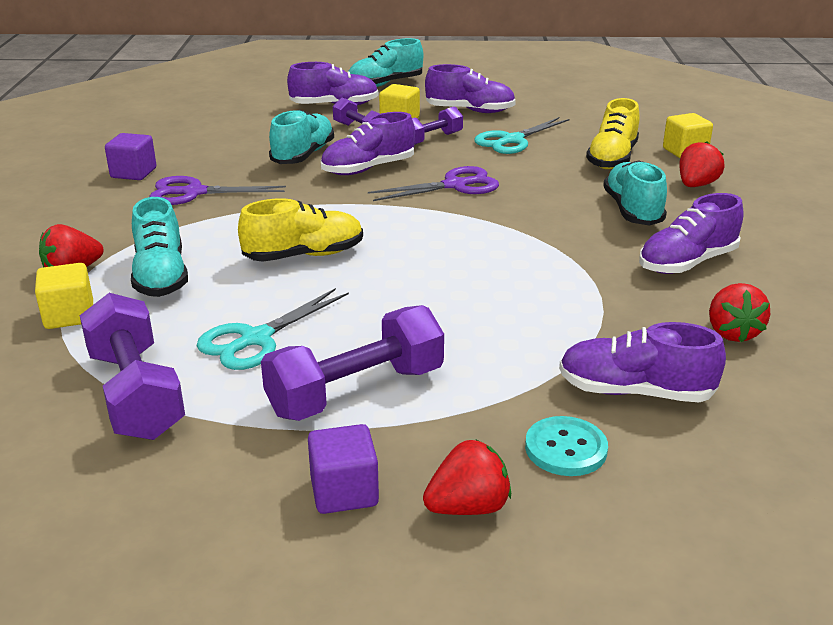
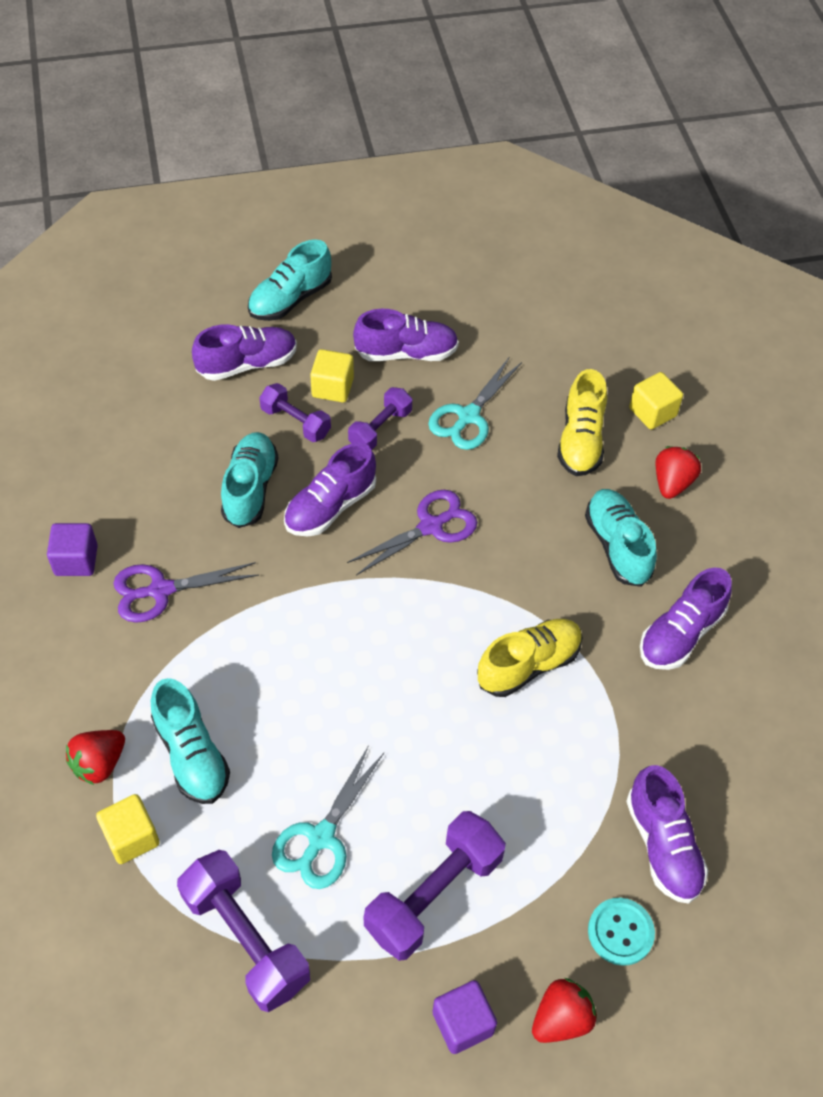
camera: 15 degrees left, 25 degrees up
(304, 255) = (318, 690): yellow shoe -> yellow shoe (528, 665)
(635, 392) = (663, 845): purple shoe -> purple shoe turned 105 degrees counterclockwise
(732, 332) = (731, 741): red strawberry -> none

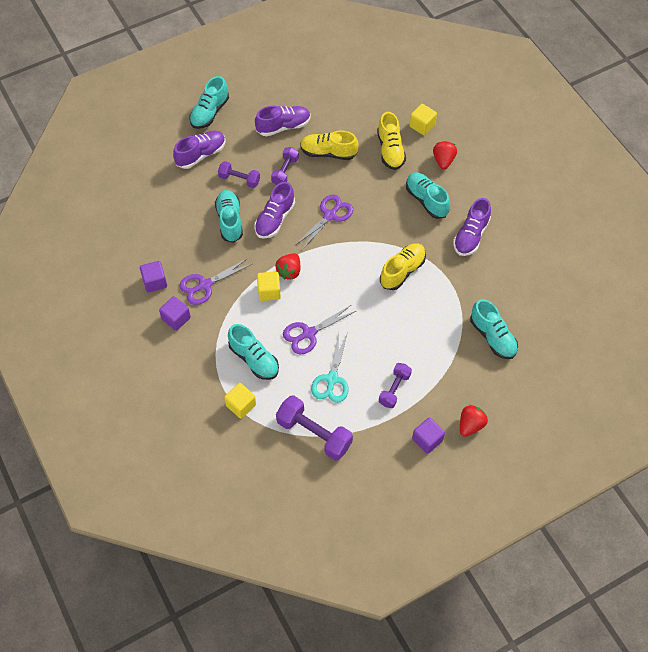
camera: 15 degrees left, 5 degrees up
(84, 637) = (176, 318): none -> purple cube
(99, 764) = (210, 376): red strawberry -> red strawberry (289, 271)
(311, 734) = (308, 333): none -> purple scissors
(332, 388) = (251, 156): yellow cube -> yellow cube (269, 291)
(434, 895) = (394, 389): purple dumbbell -> purple dumbbell, size x0.60
(468, 416) = (328, 153): turquoise scissors -> yellow shoe
(620, 932) = (485, 380): turquoise button -> none
(663, 845) = (492, 337): purple shoe -> turquoise shoe

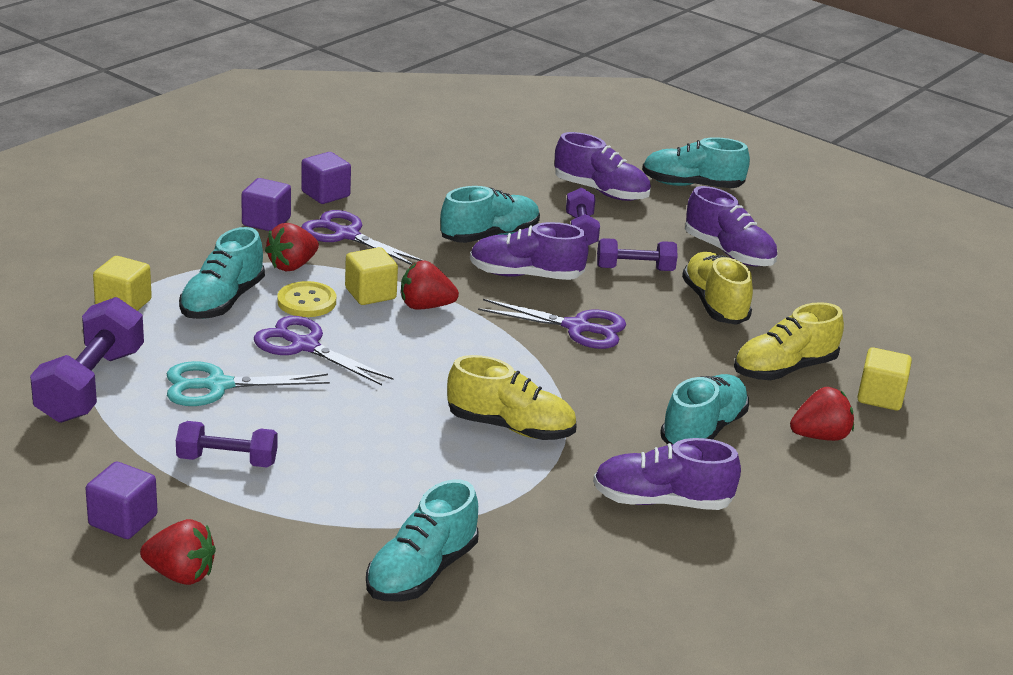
camera: 65 degrees right, 30 degrees down
(228, 318) = (292, 266): none -> red strawberry
(267, 321) = (306, 302): none -> yellow button

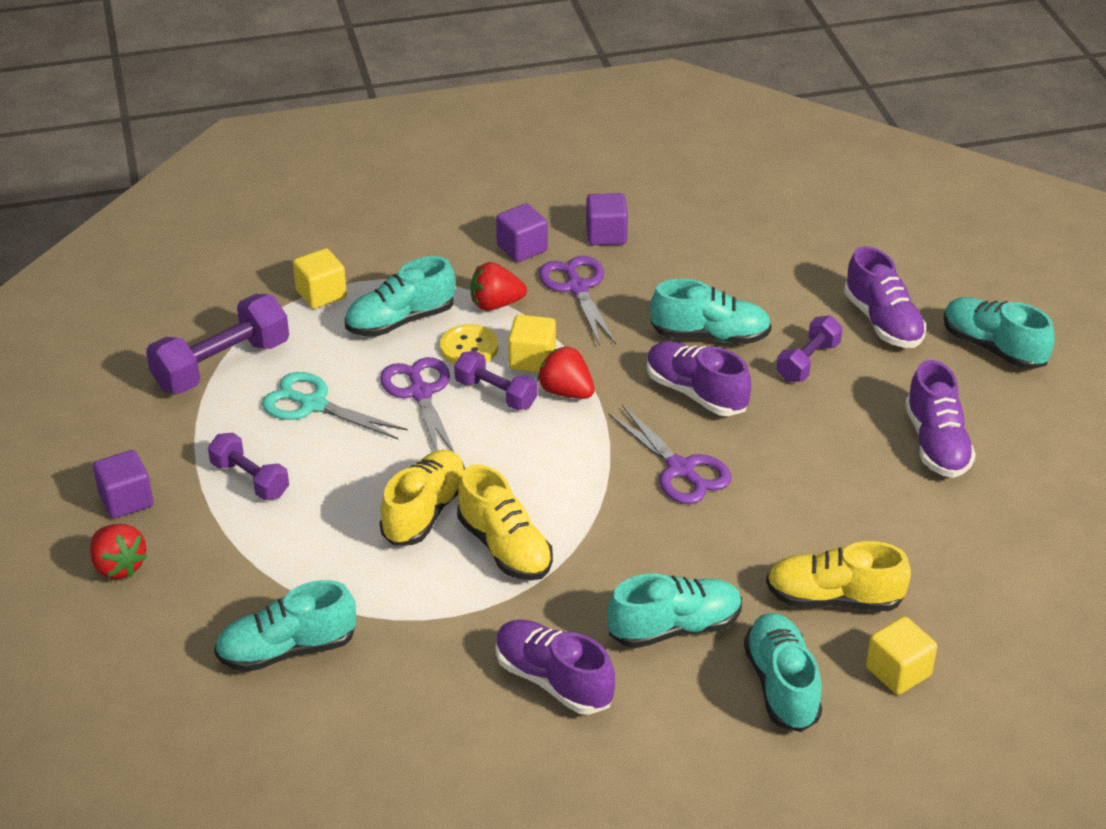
camera: 40 degrees right, 10 degrees up
(635, 269) = (813, 426): purple dumbbell -> purple dumbbell (496, 394)
(714, 304) = (848, 498): yellow shoe -> yellow shoe (424, 512)
(820, 436) = (781, 685): red strawberry -> turquoise shoe

